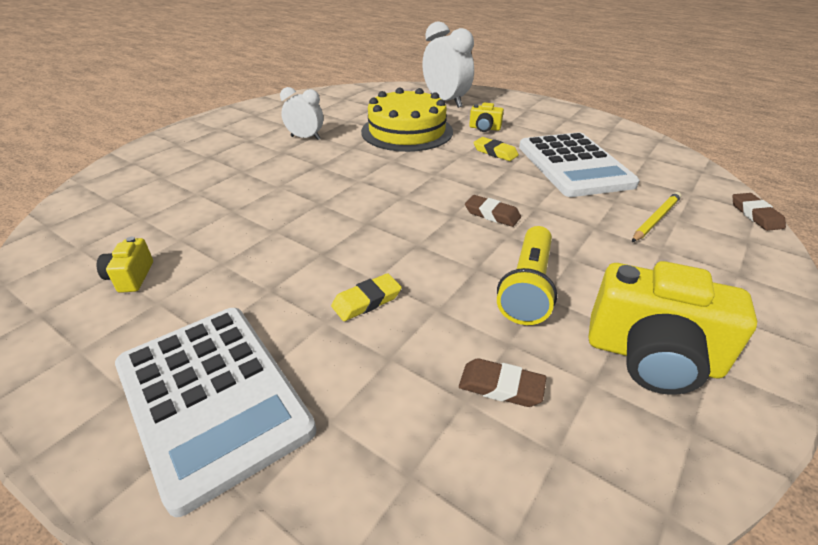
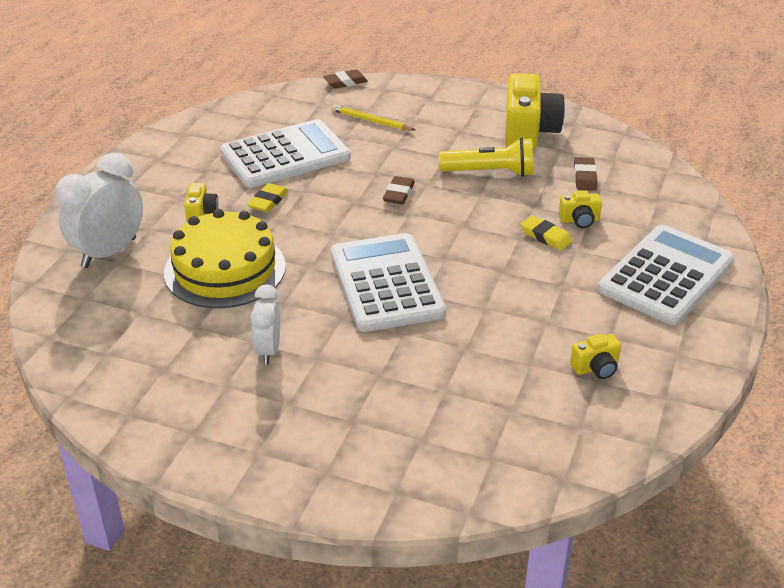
camera: 105 degrees left, 0 degrees up
(347, 187) = (386, 283): none -> white calculator
(387, 343) = (579, 220): none -> yellow camera

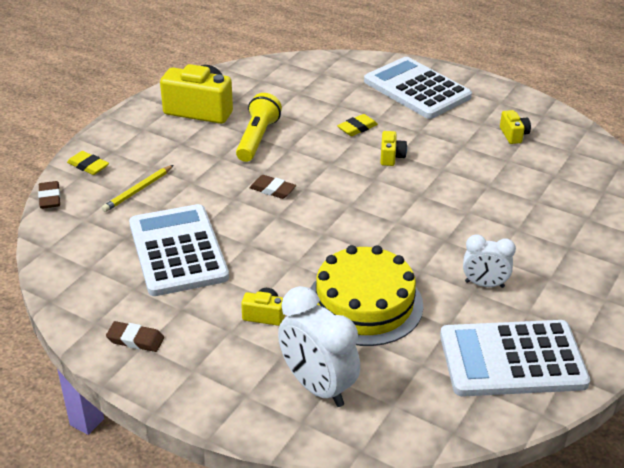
camera: 80 degrees left, 0 degrees up
(268, 201) = (258, 268): yellow eraser -> yellow eraser (88, 166)
(386, 283) = (403, 212): white calculator -> white calculator (512, 360)
(579, 220) = (340, 110): yellow camera -> yellow camera (391, 157)
(585, 177) = (281, 97): brown eraser -> brown eraser (135, 340)

